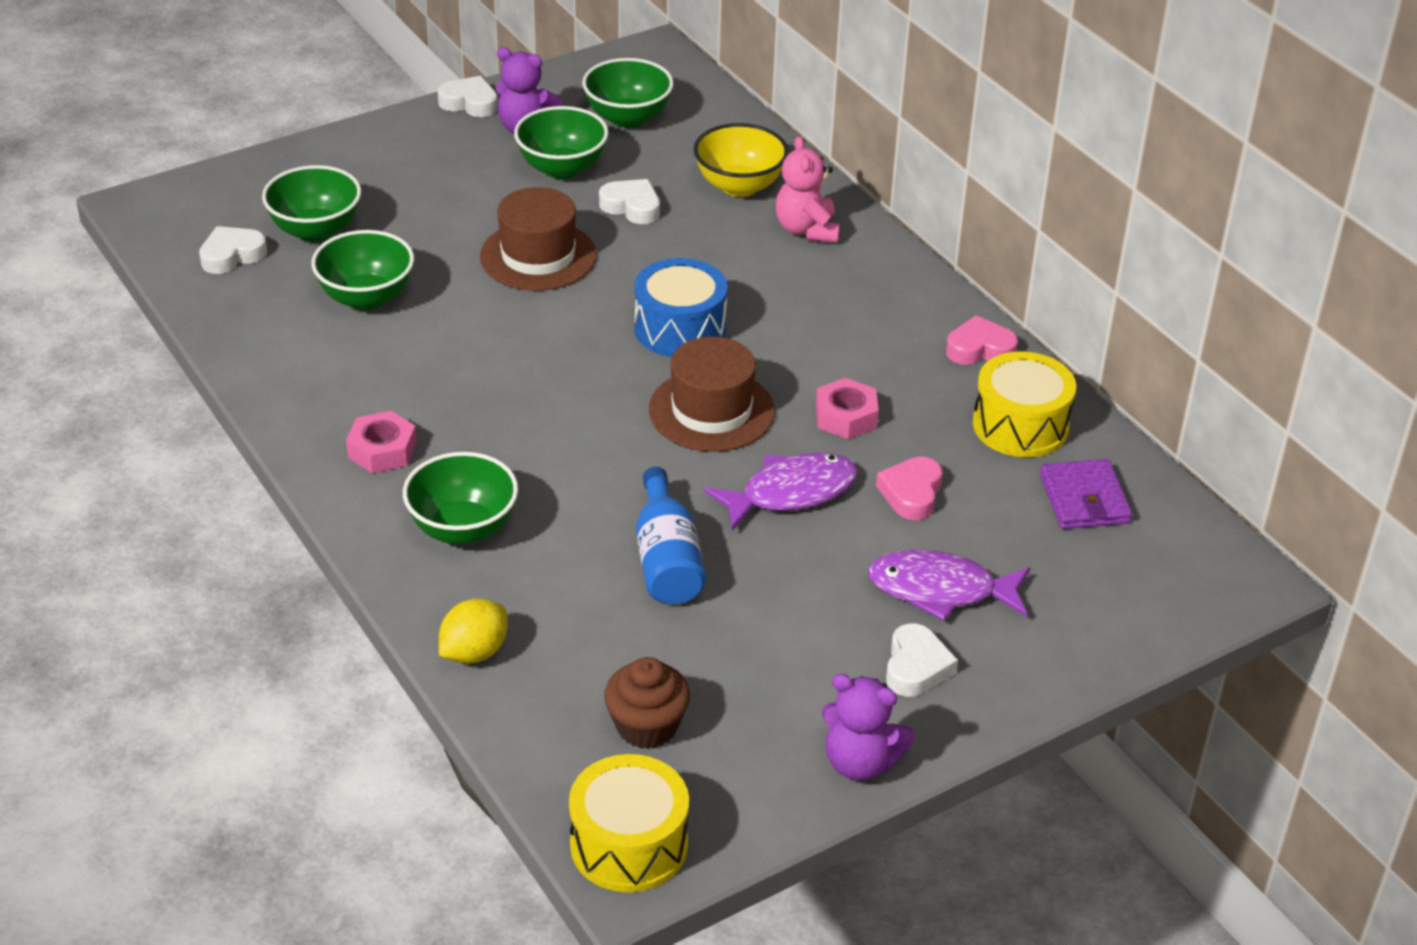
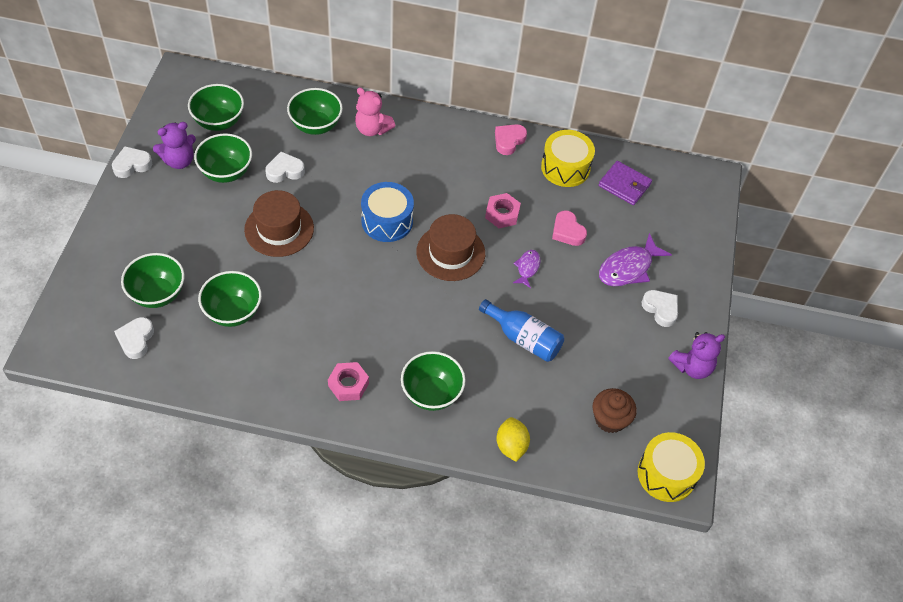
camera: 50 degrees left, 15 degrees up
(739, 186) = (316, 125): yellow bowl -> green bowl
(790, 493) = (527, 268): purple fish -> purple fish, size x0.56

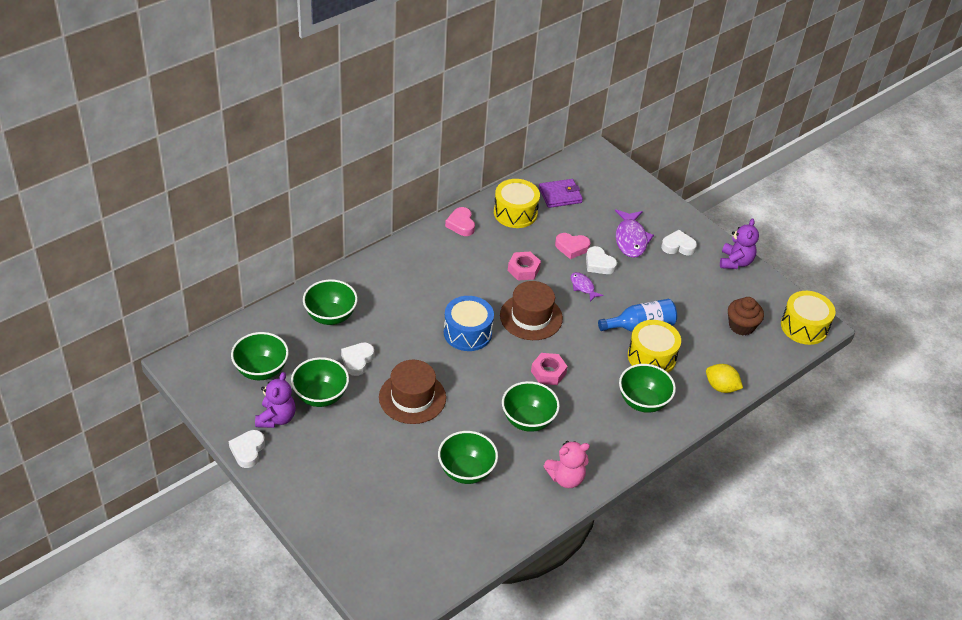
camera: 50 degrees left, 10 degrees down
(136, 340) = (436, 547): white heart -> white heart (599, 264)
(157, 294) = (403, 508): green bowl -> green bowl (528, 420)
(348, 384) = (595, 442): pink nut -> pink nut (548, 372)
(372, 129) = (370, 287): pink teddy bear -> pink teddy bear (566, 478)
(494, 369) = (651, 357): none -> yellow drum

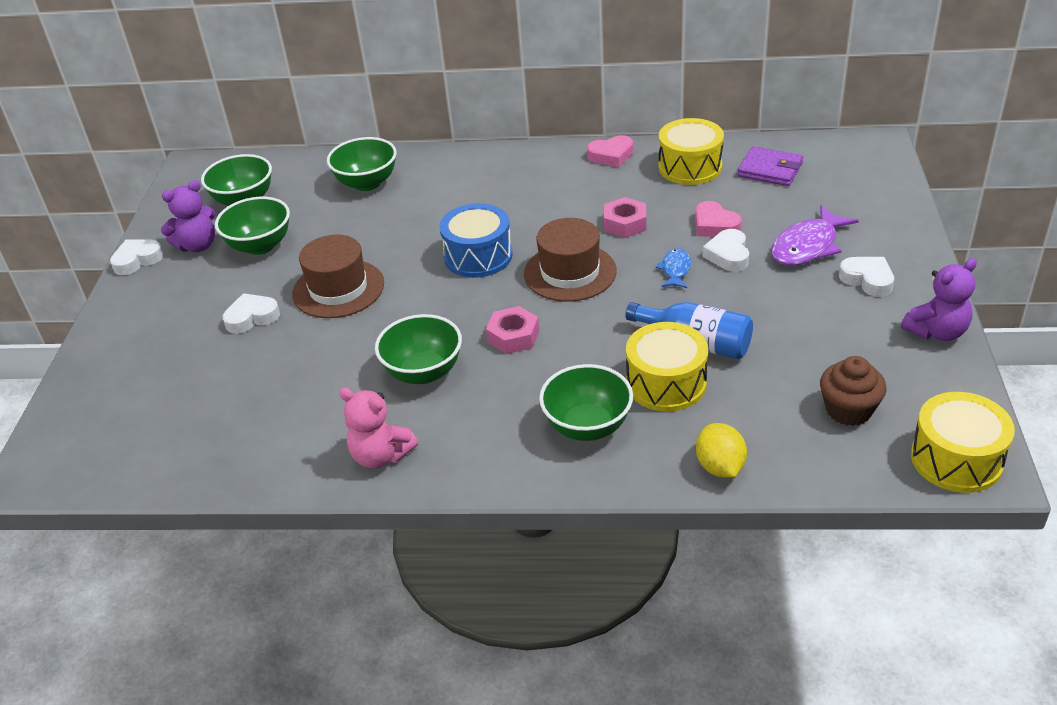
camera: 50 degrees right, 5 degrees down
(357, 361) = (335, 231): white heart -> white heart (252, 317)
(461, 224) = (611, 155): pink heart -> pink heart turned 135 degrees counterclockwise
(466, 471) = (290, 386): green bowl -> none
(583, 287) = (675, 270): purple fish -> blue fish

